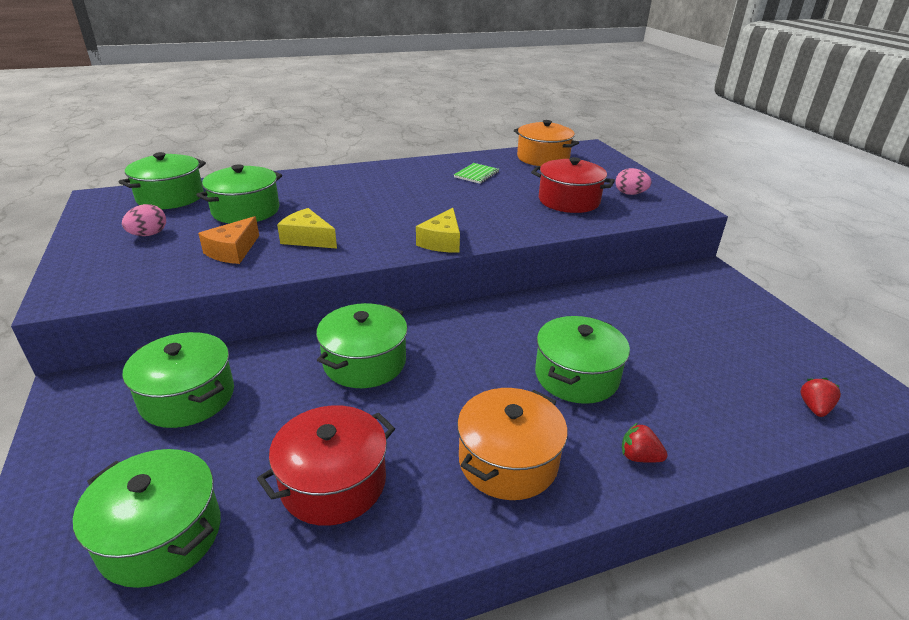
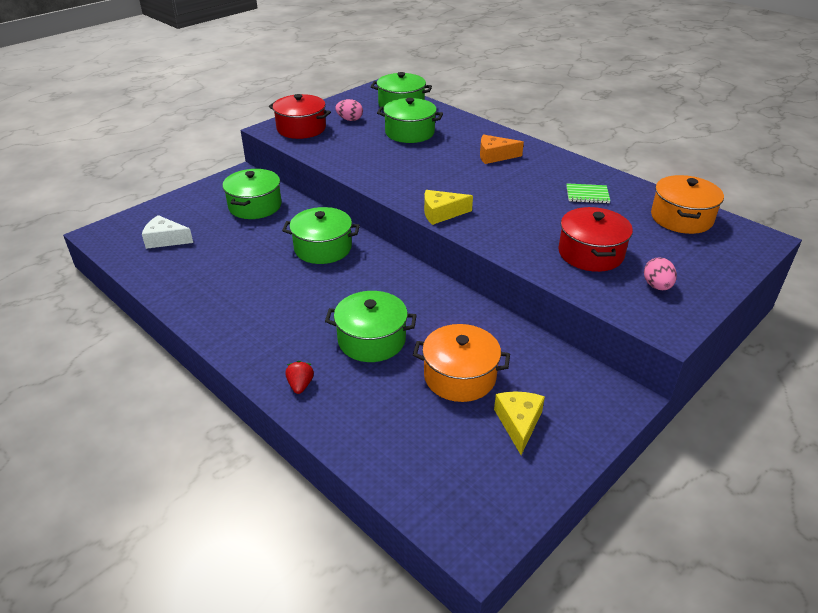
camera: 65 degrees right, 5 degrees up
(161, 535) = (165, 239): green pot -> white cheese
(232, 251) = (355, 149): orange cheese -> orange cheese (494, 156)
(307, 239) = (394, 165): yellow cheese -> yellow cheese (519, 423)
(333, 482) = (218, 273): red pot -> red pot (301, 128)
(508, 461) = (266, 329): orange pot -> orange pot (459, 376)
(814, 408) = (423, 485): red strawberry -> none

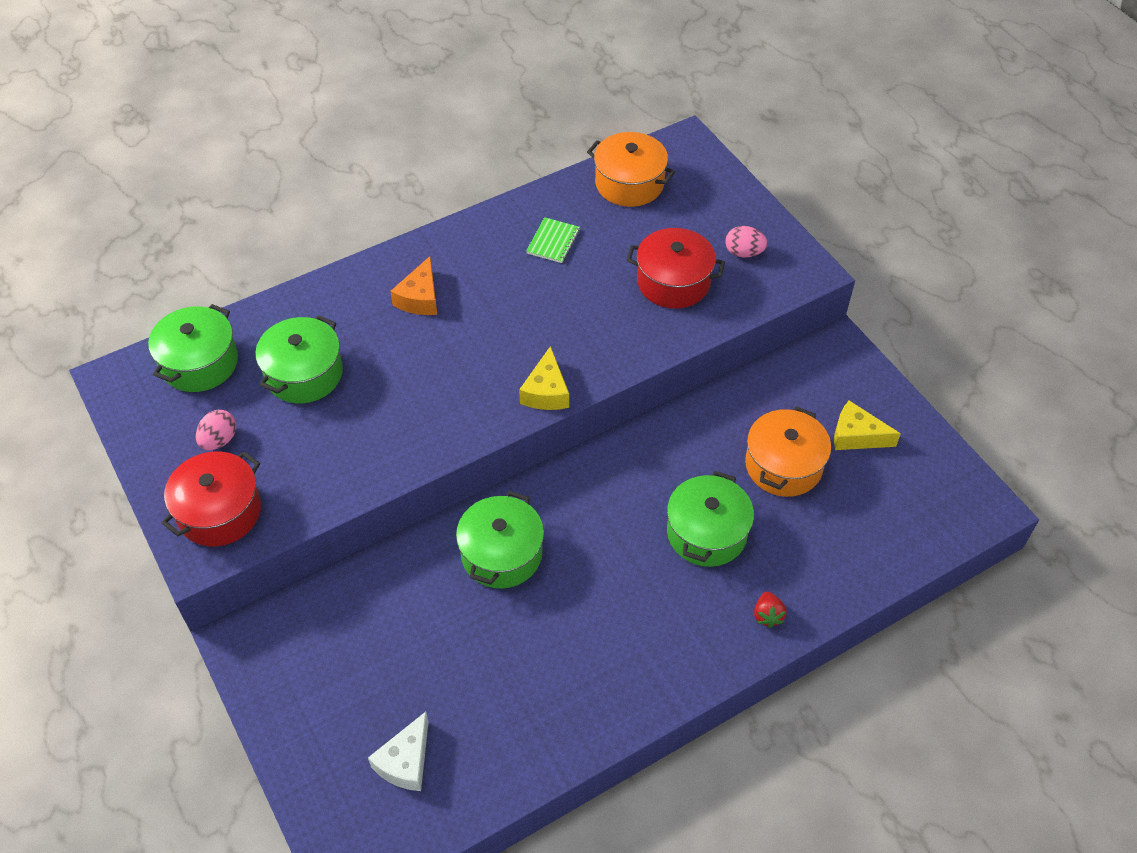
camera: 75 degrees left, 15 degrees up
(255, 206) = (352, 628): green pot -> none
(300, 385) = (767, 615): red strawberry -> red strawberry turned 105 degrees counterclockwise

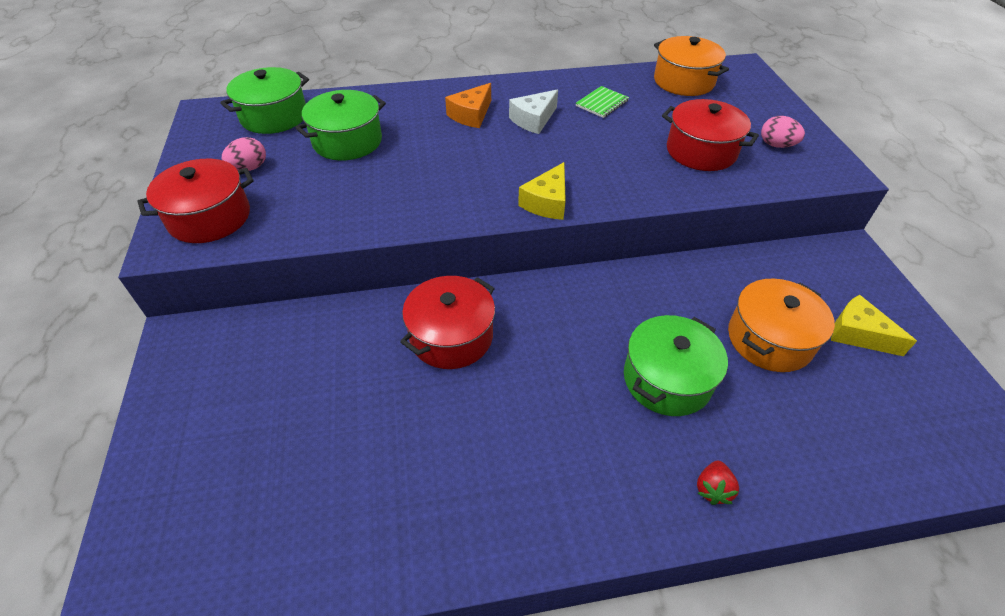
camera: 20 degrees right, 5 degrees down
(405, 761) = (246, 511): white cheese -> white cheese (533, 120)
(501, 554) = (451, 336): green pot -> red pot

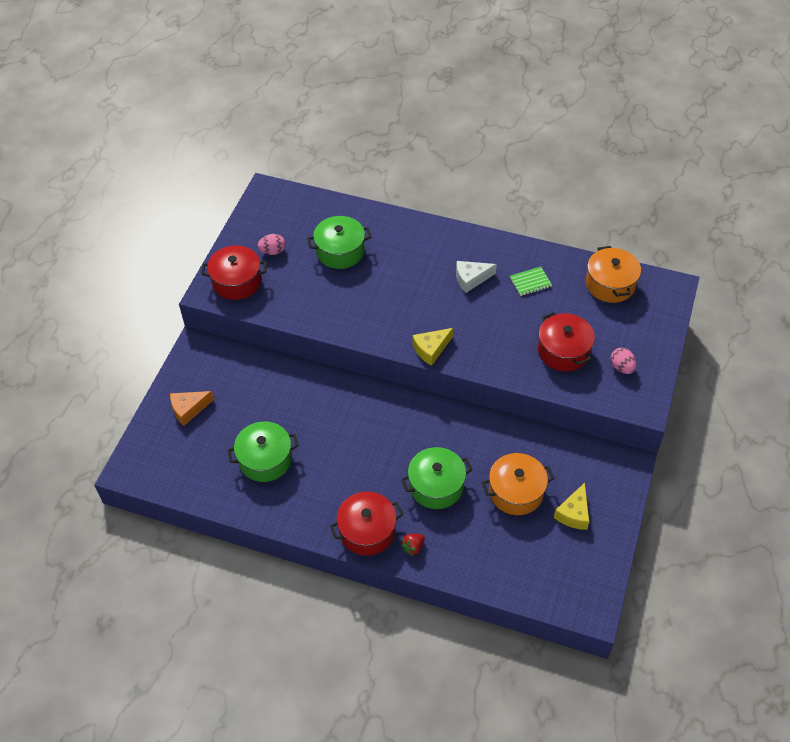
camera: 30 degrees right, 5 degrees up
(274, 116) = (306, 211): green pot -> green pot (265, 459)
(451, 336) = (336, 408): red pot -> red pot (367, 531)
(471, 115) = (432, 258): orange cheese -> orange cheese (188, 409)
(858, 334) = (573, 513): yellow cheese -> yellow cheese turned 135 degrees counterclockwise

